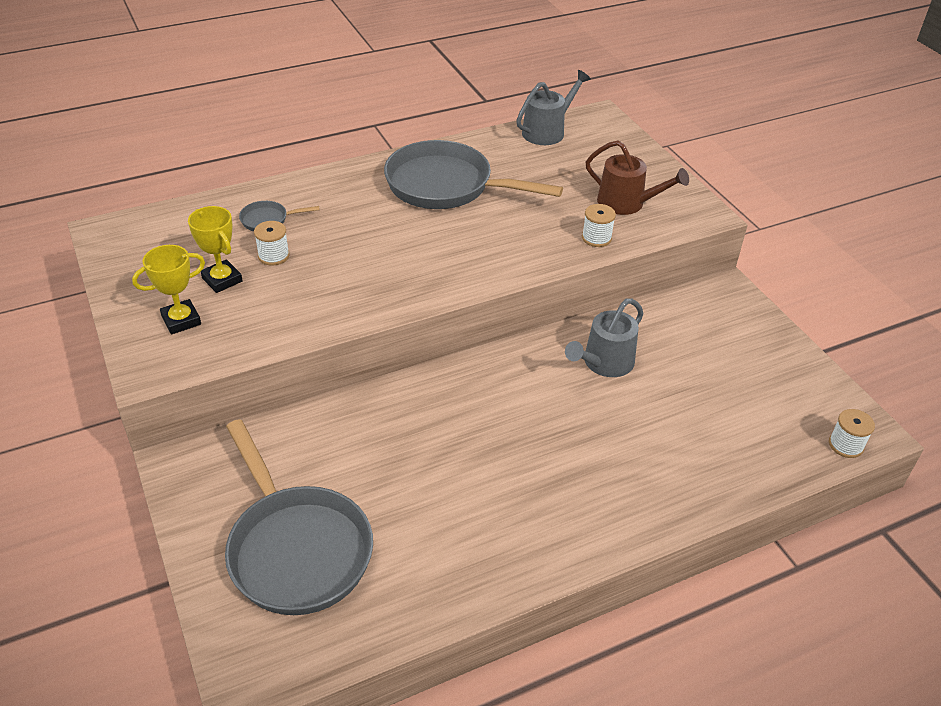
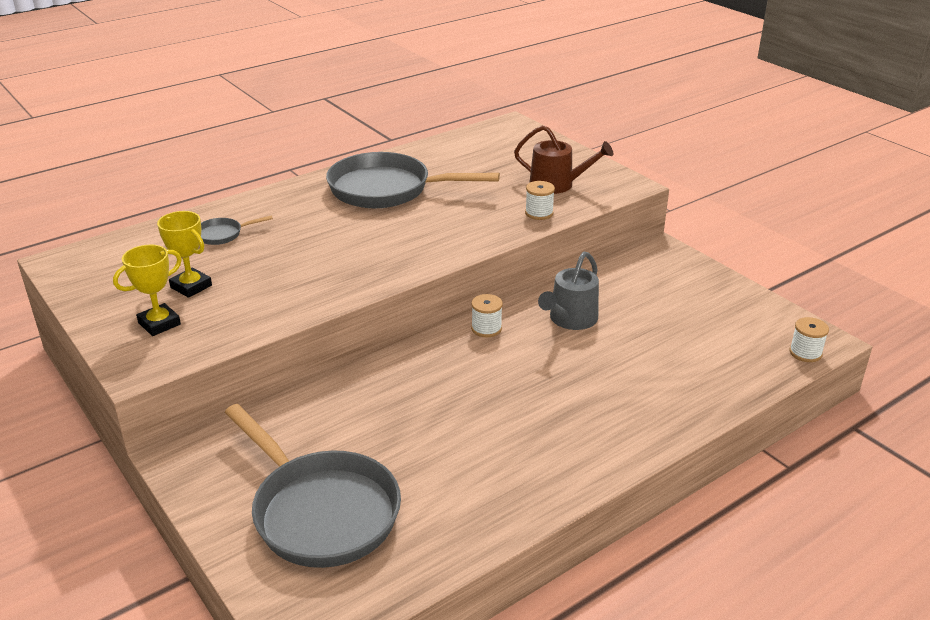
camera: 10 degrees left, 10 degrees down
(273, 256) = (237, 262): white spool -> white spool (486, 328)
(547, 131) = (467, 139): grey watering can -> none

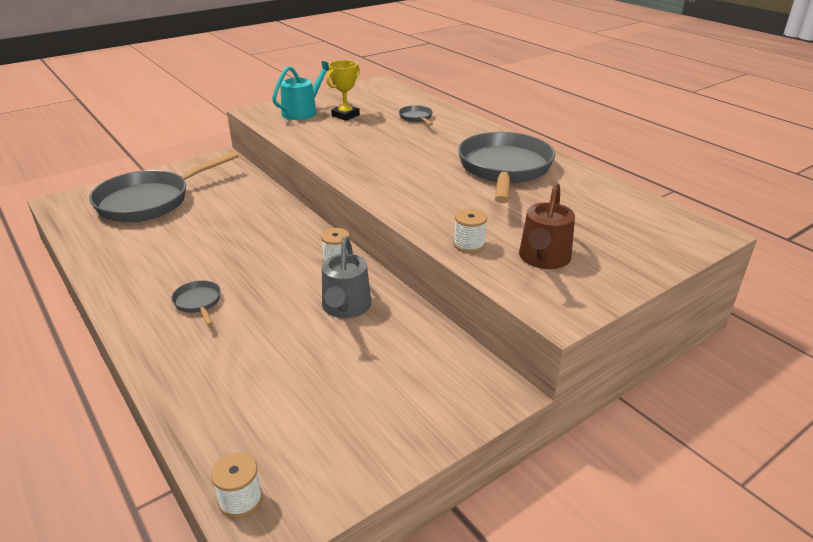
camera: 90 degrees right, 0 degrees up
(159, 324) = (302, 112): yellow trophy -> turquoise watering can
(570, 319) = (345, 307): grey watering can -> grey watering can turned 120 degrees counterclockwise
(577, 414) = (198, 303): none -> grey pan

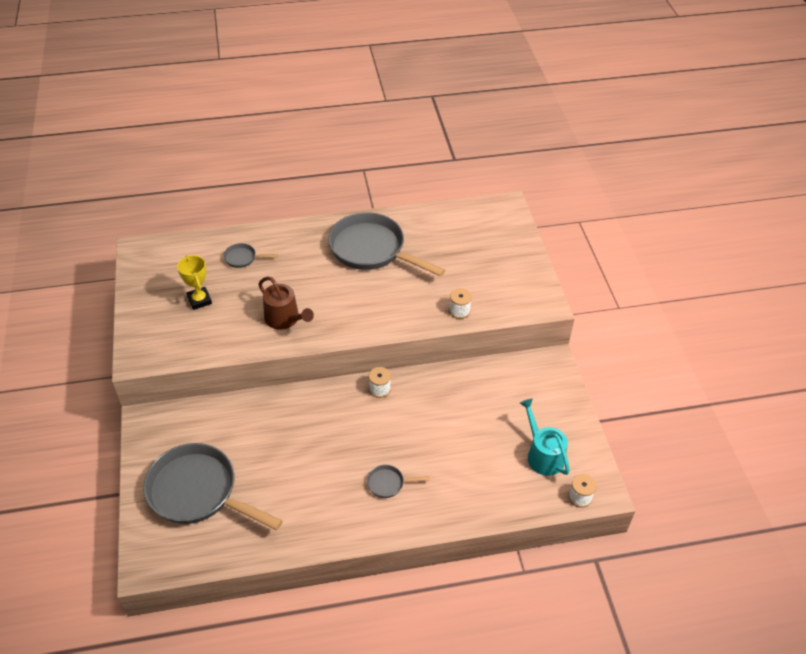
camera: 65 degrees left, 15 degrees up
(149, 201) = (198, 492): grey pan -> grey pan turned 135 degrees clockwise
(302, 112) = (166, 326): turquoise watering can -> turquoise watering can (543, 455)
(345, 307) = (440, 402): grey watering can -> none
(543, 258) = (493, 285): brown watering can -> brown watering can (284, 319)

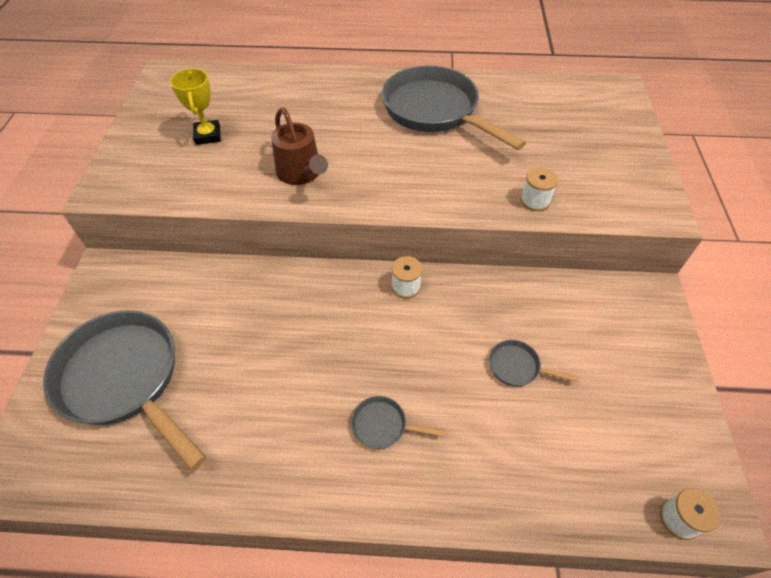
camera: 15 degrees right, 5 degrees up
(243, 258) = (277, 98): grey pan -> grey pan (517, 367)
(543, 455) = (624, 432): turquoise watering can -> none

